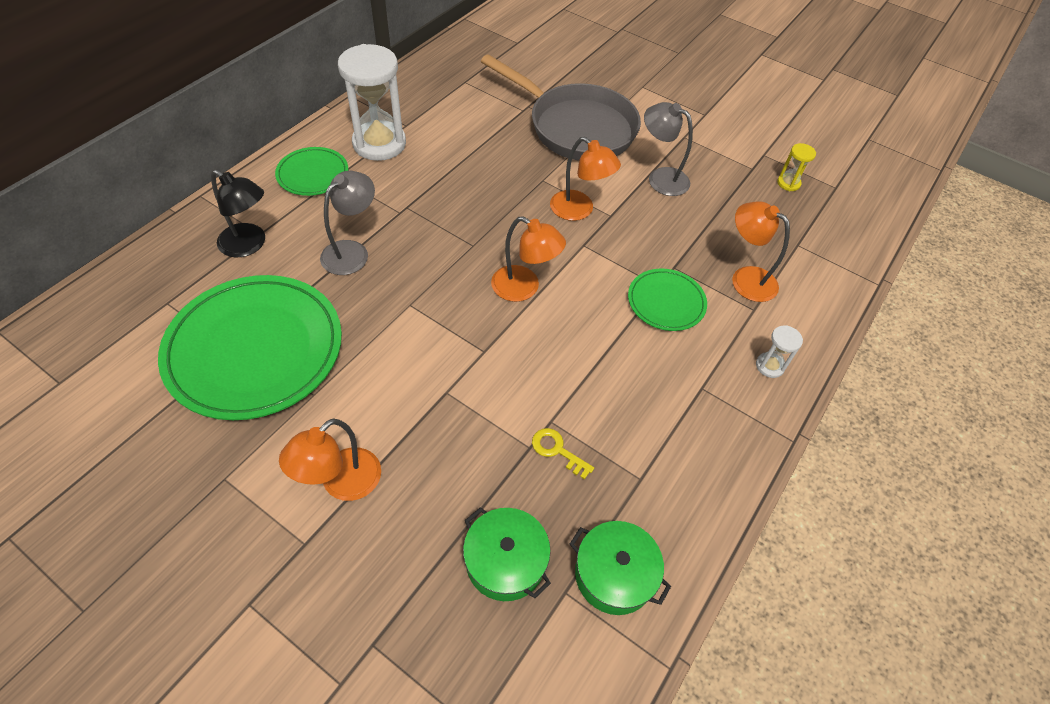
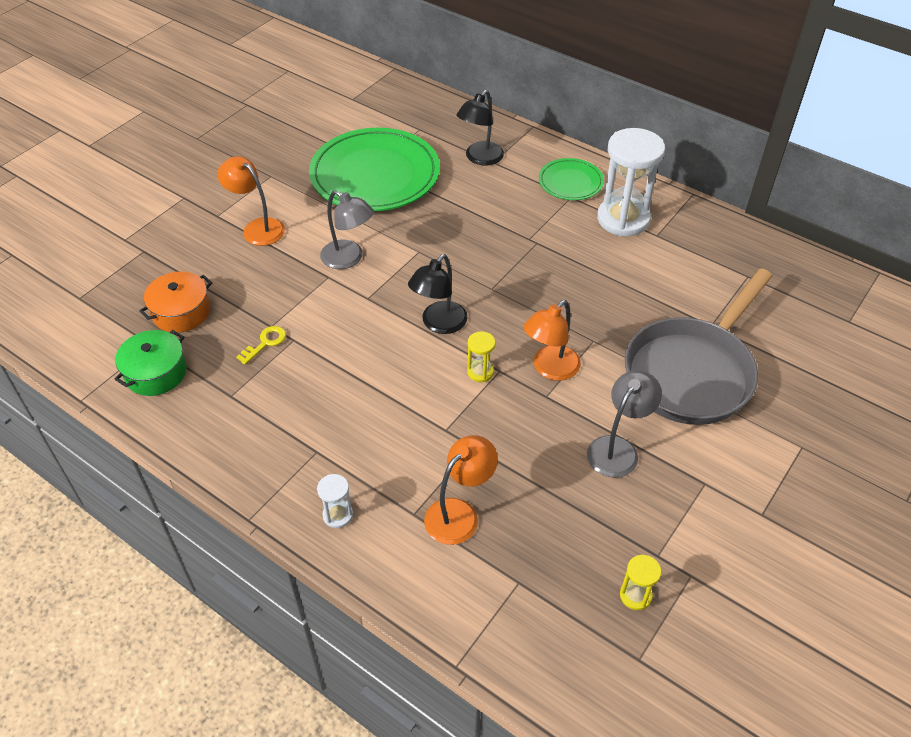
camera: 95 degrees right, 5 degrees down
(352, 251) = (477, 214): grey lamp -> grey lamp (349, 259)
(505, 561) = (181, 312): green pot -> orange pot
(524, 288) = (439, 324): orange lamp -> black lamp
(586, 258) = (480, 372): none -> yellow hourglass
(666, 302) = (423, 434): green plate -> none

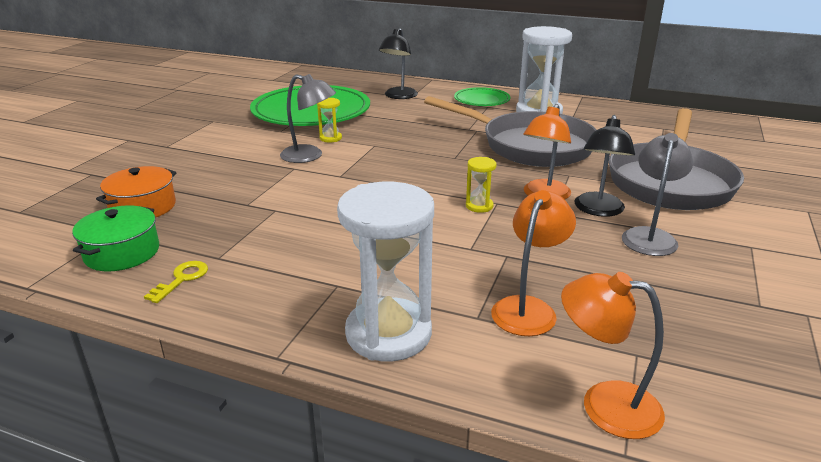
camera: 15 degrees left, 20 degrees down
(257, 228) = (210, 149): orange lamp -> orange lamp (604, 404)
(265, 343) = (245, 216): yellow key -> yellow key (182, 279)
(338, 515) = (388, 333): white hourglass -> white hourglass, size x2.27
(439, 324) = (419, 183): black lamp -> black lamp (598, 210)
(579, 283) = (530, 146): none -> grey pan
(635, 595) = (769, 341): yellow hourglass -> yellow hourglass (330, 138)

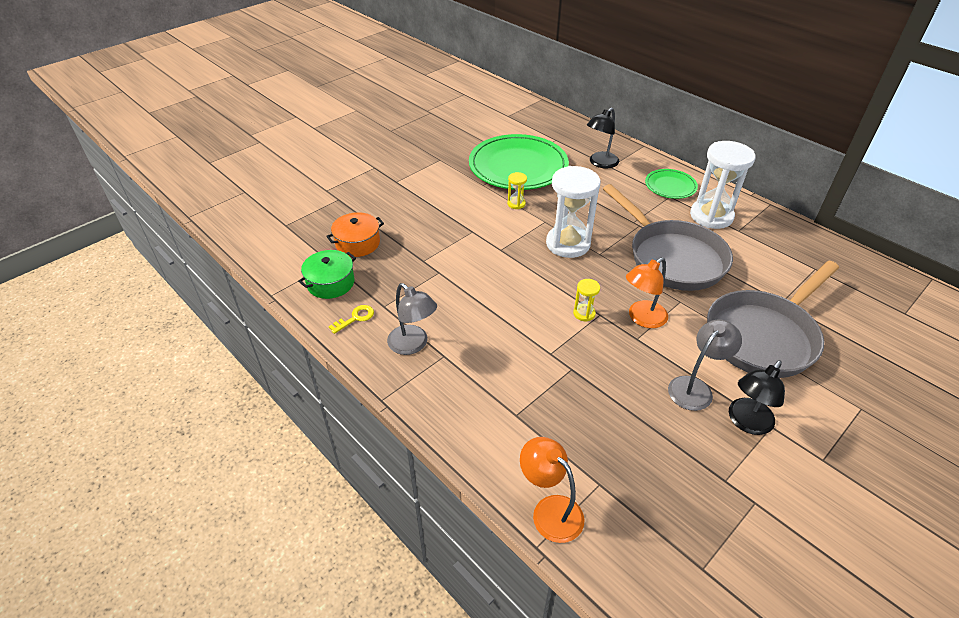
camera: 25 degrees right, 15 degrees up
(309, 156) = (490, 221): grey lamp -> grey lamp (413, 345)
(388, 333) = (453, 407): white hourglass -> white hourglass (568, 244)
(528, 308) = (554, 420): orange lamp -> none
(598, 210) = (674, 348): black lamp -> black lamp (746, 423)

